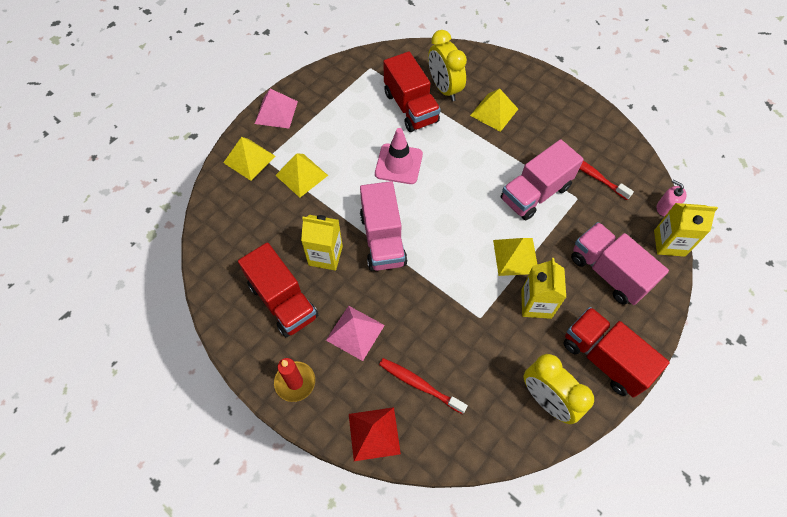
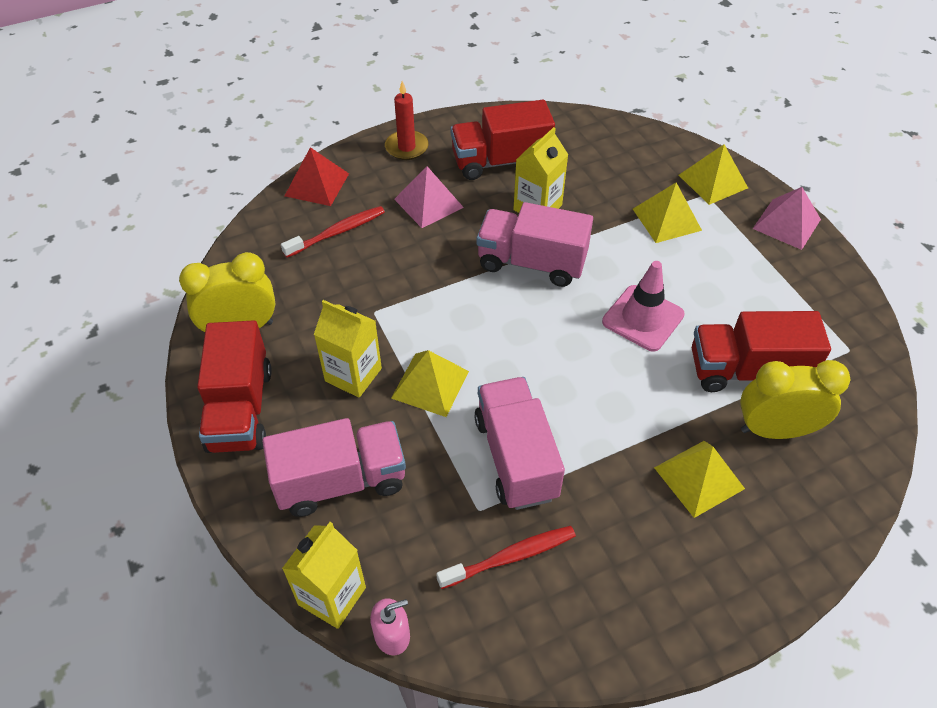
camera: 115 degrees right, 10 degrees down
(604, 358) = (240, 409): red truck -> red truck turned 105 degrees clockwise

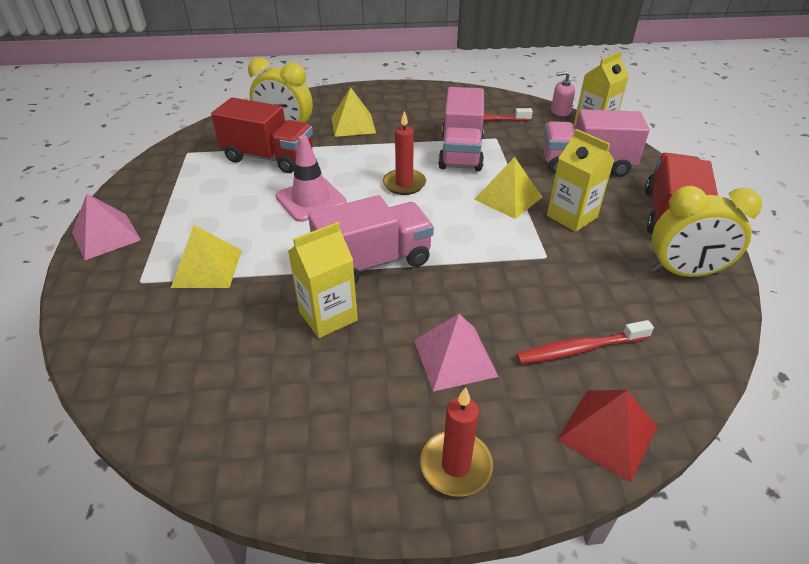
camera: 160 degrees left, 10 degrees down
(500, 161) = (330, 395): red truck -> none
(531, 262) = (373, 262): pink truck -> pink truck turned 60 degrees counterclockwise
(558, 372) = (404, 184): none -> red candle
(712, 181) = (114, 294): yellow pyramid -> none

